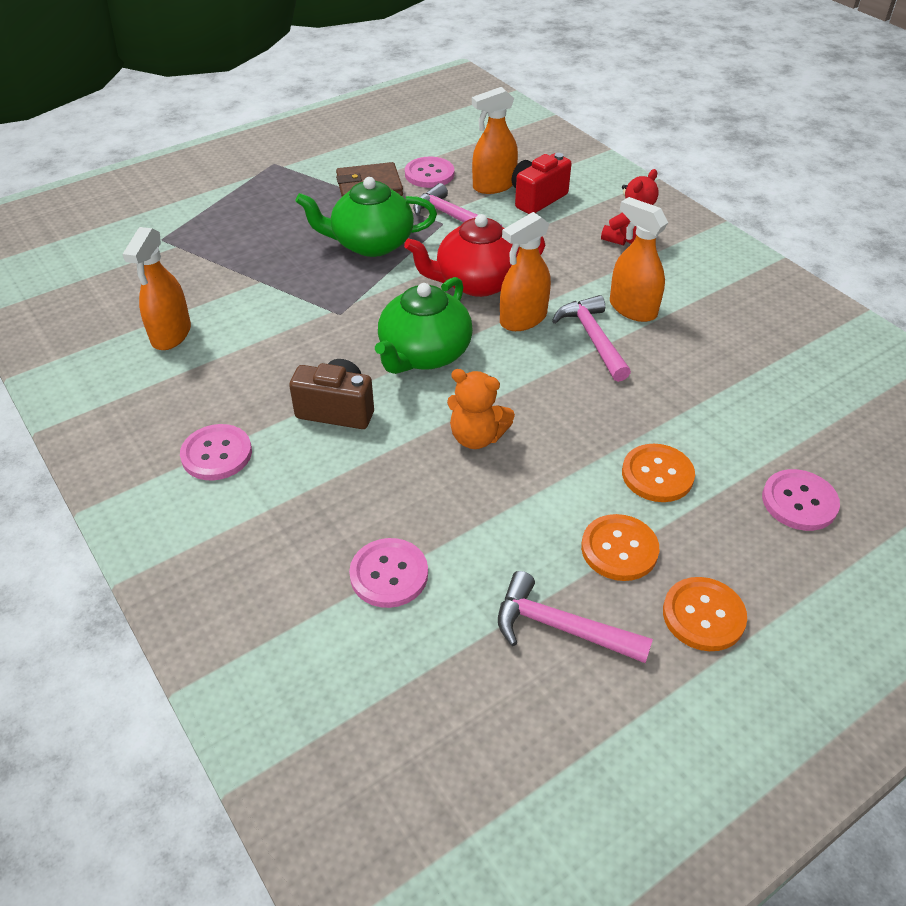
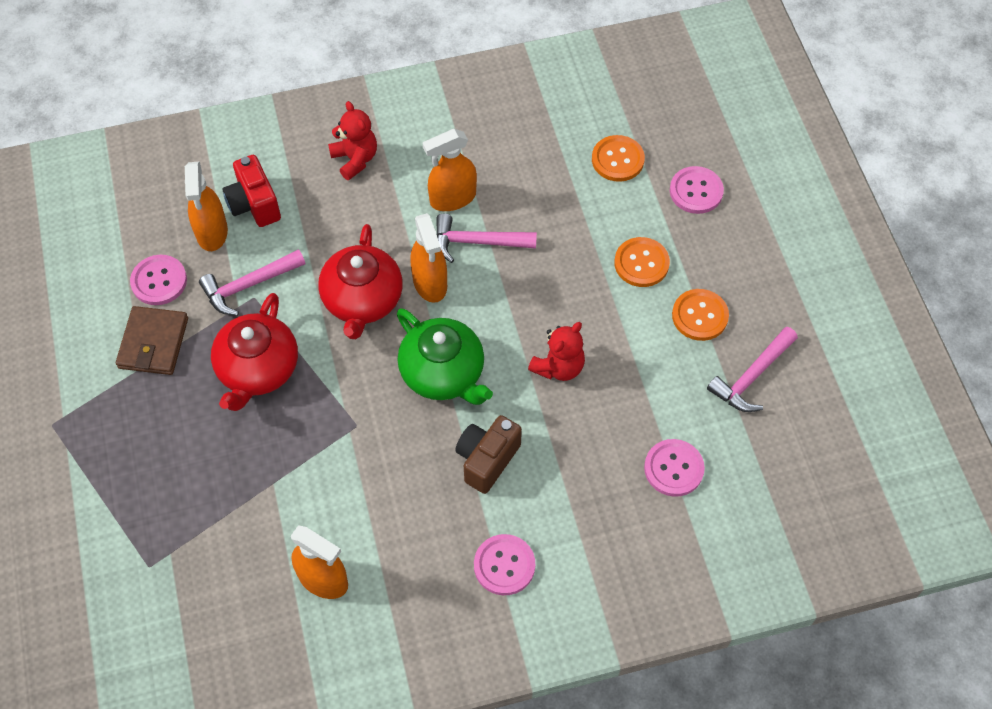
camera: 70 degrees left, 15 degrees up
(371, 243) = (257, 369): green teapot -> red teapot
(476, 437) = (558, 367): orange teddy bear -> red teddy bear
(703, 615) = (768, 291): orange button -> orange button (617, 160)

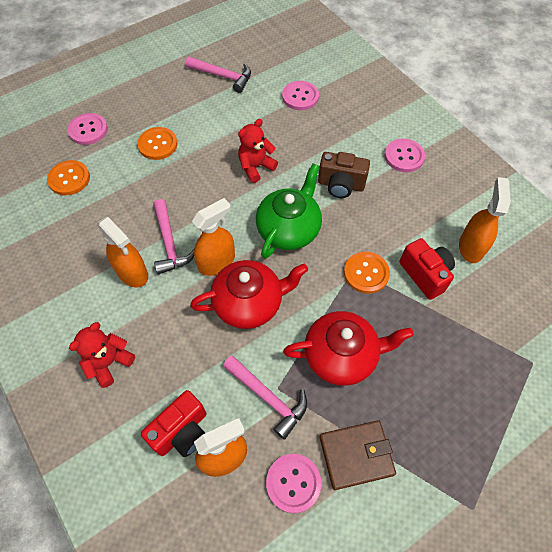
camera: 110 degrees left, 0 degrees up
(311, 502) = (425, 275): none -> red camera
(558, 367) = (256, 167): red teddy bear -> red teddy bear turned 60 degrees counterclockwise
(700, 316) = (189, 107): orange button -> orange button (366, 273)

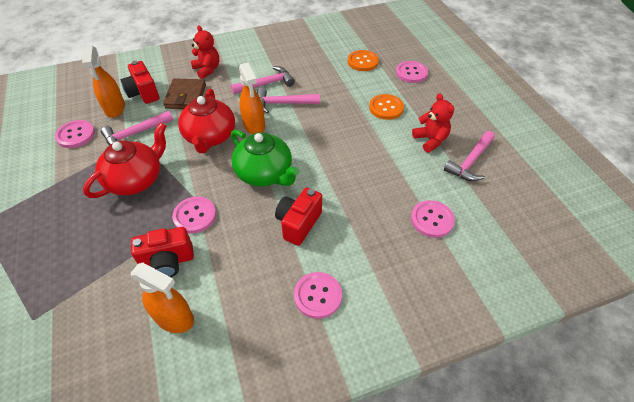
camera: 105 degrees right, 10 degrees down
(132, 273) = (266, 84): orange spray bottle -> pink hammer
(256, 167) = (342, 165): red teddy bear -> red teddy bear (430, 140)
(341, 185) = (298, 224): brown camera -> red camera
(341, 355) = (136, 179): red teapot -> red teapot turned 150 degrees counterclockwise
(356, 455) = (65, 169): brown wallet -> brown wallet (186, 96)
(366, 273) = (194, 216): orange button -> pink button

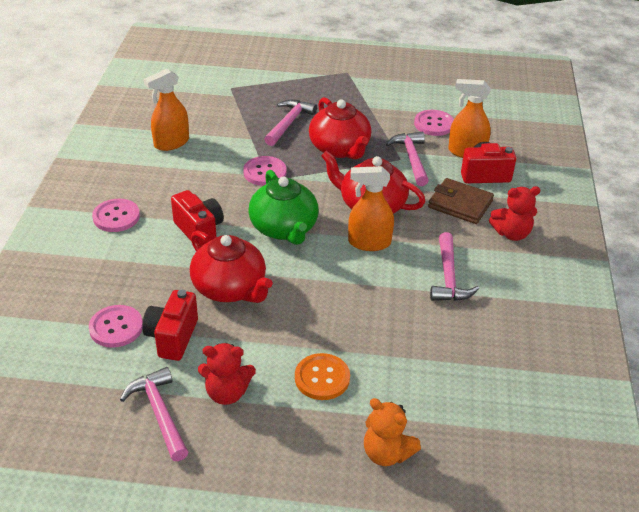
camera: 115 degrees right, 10 degrees down
(168, 262) = (226, 149): red camera -> red camera (172, 337)
(265, 173) = (284, 228): green teapot -> green teapot turned 90 degrees counterclockwise
(283, 103) = (396, 279): pink hammer -> pink hammer (289, 123)
(348, 176) = (230, 288): none -> red teapot
(362, 62) = (451, 403): orange button -> none
(411, 73) = (386, 453): pink button -> orange teddy bear

